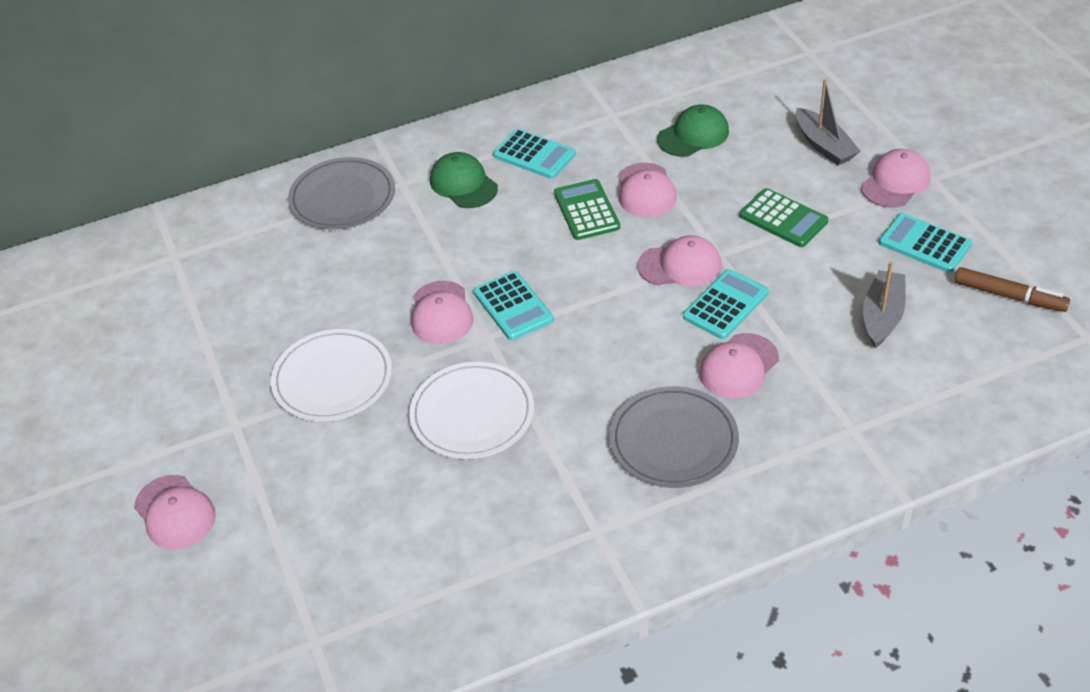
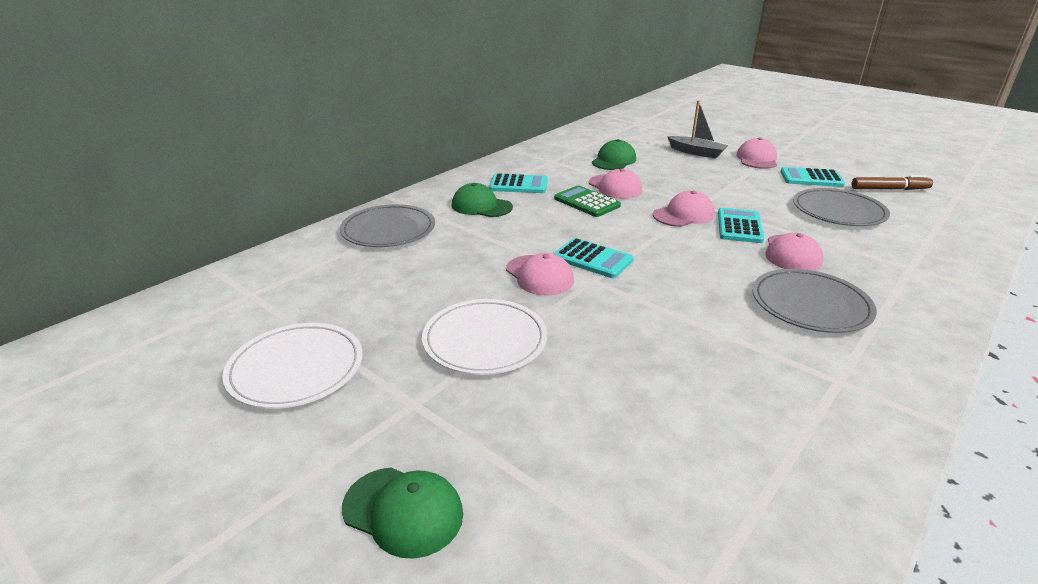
camera: 30 degrees left, 15 degrees down
(175, 512) = (403, 511): pink cap -> green cap
(472, 414) = (637, 331): white plate -> white plate (296, 368)
(783, 219) = (717, 183): green calculator -> none
(882, 316) = (838, 211): grey boat -> grey plate

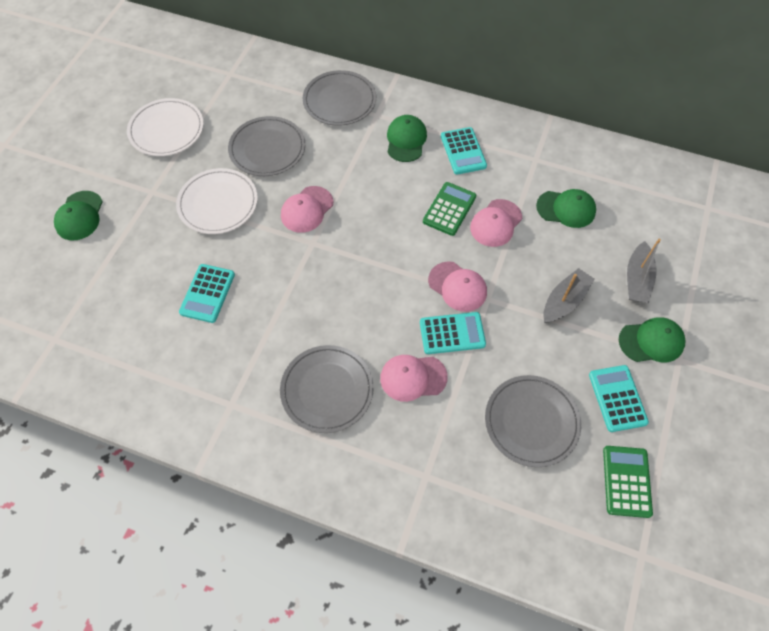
camera: 70 degrees right, 30 degrees up
(419, 287) = (267, 149): none -> grey plate
(592, 259) = (344, 236): turquoise calculator -> turquoise calculator (207, 293)
(712, 178) = (564, 301): none -> grey boat
(757, 159) = (651, 341): pink cap -> green cap
(889, 189) = (626, 481): brown marker -> green calculator

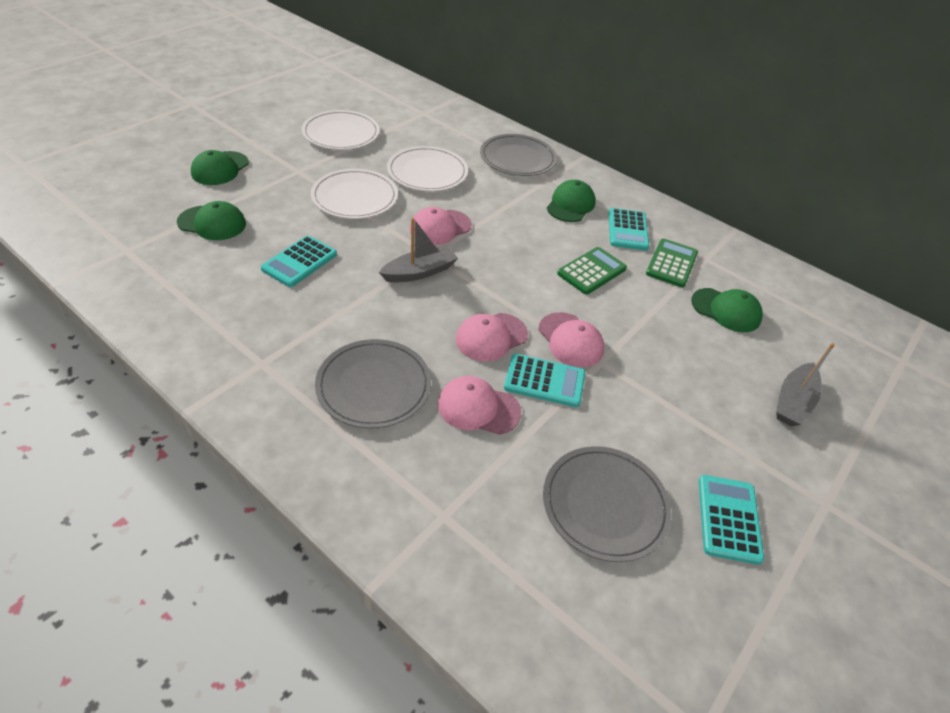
camera: 15 degrees right, 15 degrees down
(267, 149) = (427, 172): grey plate -> white plate
(496, 223) = (639, 298): pink cap -> pink cap (491, 337)
(564, 301) = (693, 394): grey boat -> grey boat (420, 272)
(626, 481) = (710, 623): green calculator -> green calculator (671, 263)
(651, 341) = (794, 472): green cap -> green cap (212, 223)

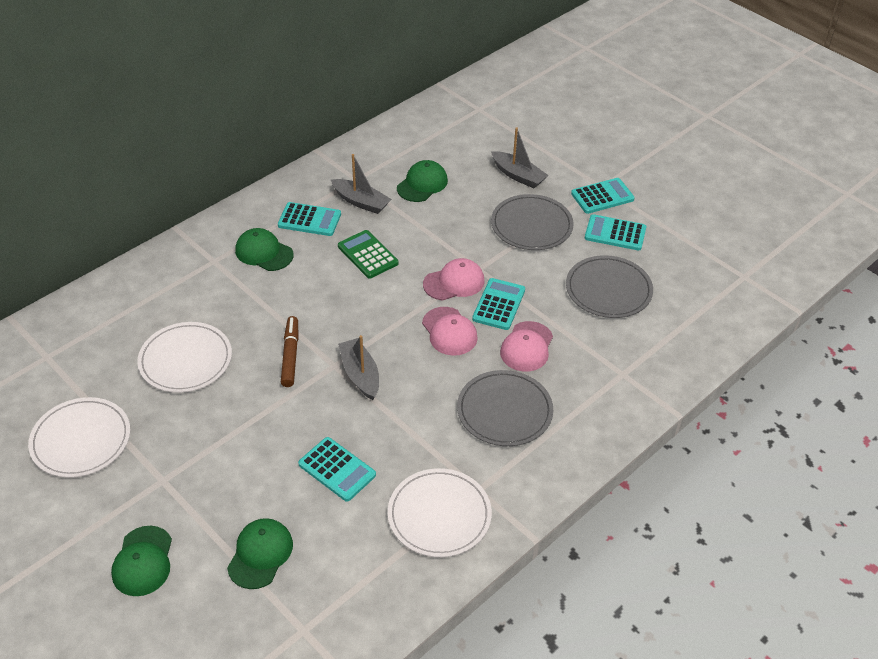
camera: 80 degrees left, 0 degrees up
(220, 168) = (143, 561): green cap -> green cap turned 60 degrees clockwise
(355, 197) = (226, 425): white plate -> white plate (439, 515)
(440, 227) = (290, 355): pink cap -> brown marker
(517, 158) = (170, 281): grey plate -> grey plate (531, 225)
(671, 263) = (361, 202): green calculator -> grey boat
(803, 504) = (602, 196): none -> turquoise calculator

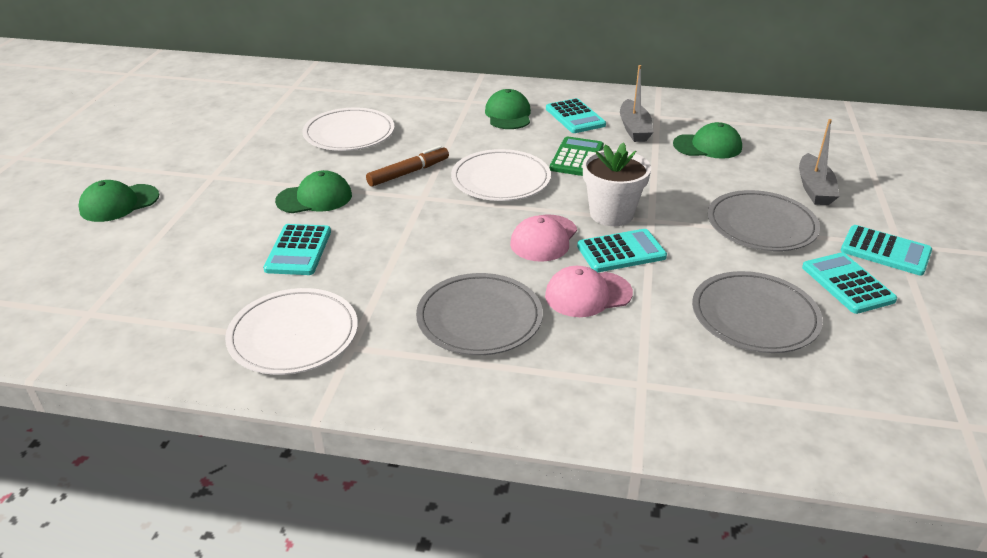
camera: 55 degrees right, 10 degrees down
(81, 440) = (224, 130): white plate -> white plate (501, 179)
(260, 554) = (164, 253): green cap -> green cap (314, 198)
(360, 375) = (427, 214): grey boat -> none
(454, 282) = (611, 214): pink cap -> white flower pot

